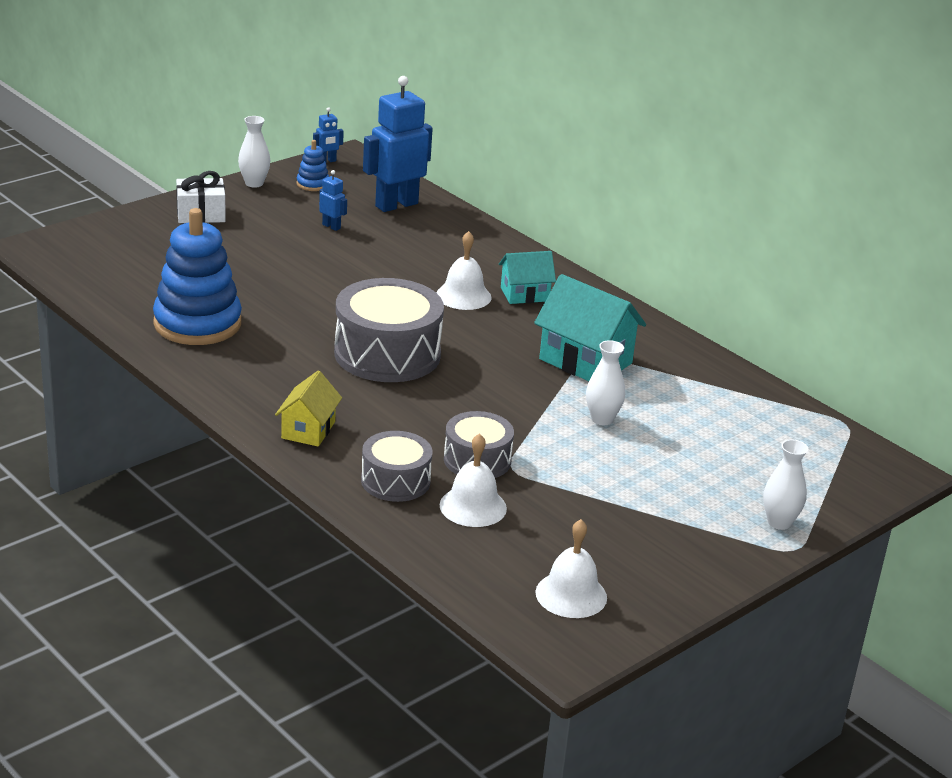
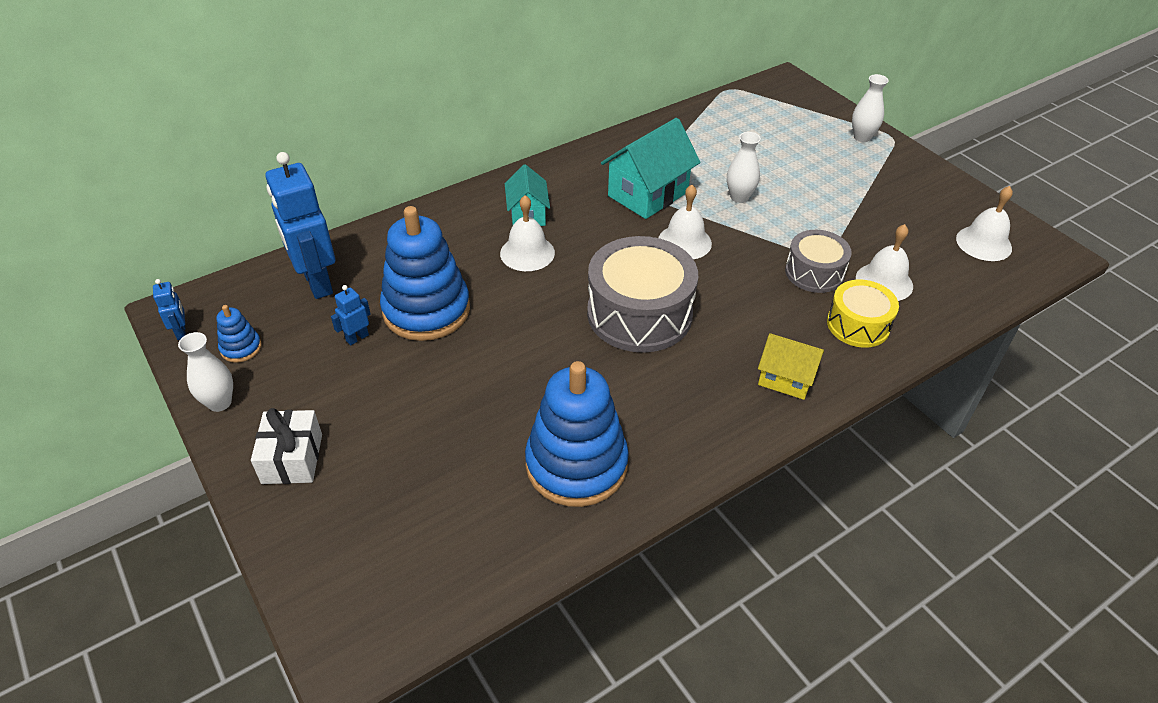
camera: 80 degrees left, 15 degrees up
(371, 252) = (426, 310): none -> blue stacking toy
(395, 481) = (858, 325): grey drum -> yellow drum
(507, 381) = (684, 242): none -> white bell

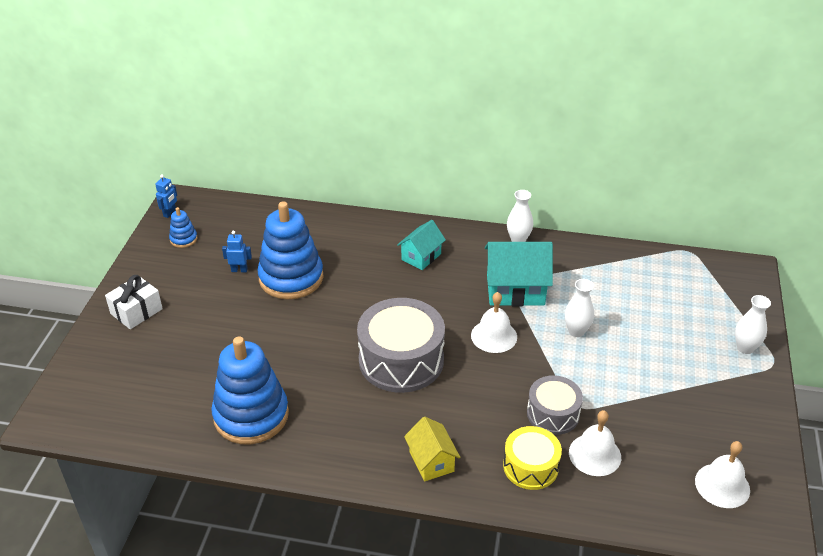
camera: 45 degrees right, 5 degrees down
(219, 402) = (142, 261): white vase -> white vase (518, 240)
(317, 283) = (259, 226): blue robot -> none
(527, 253) = (388, 280): white bell -> none

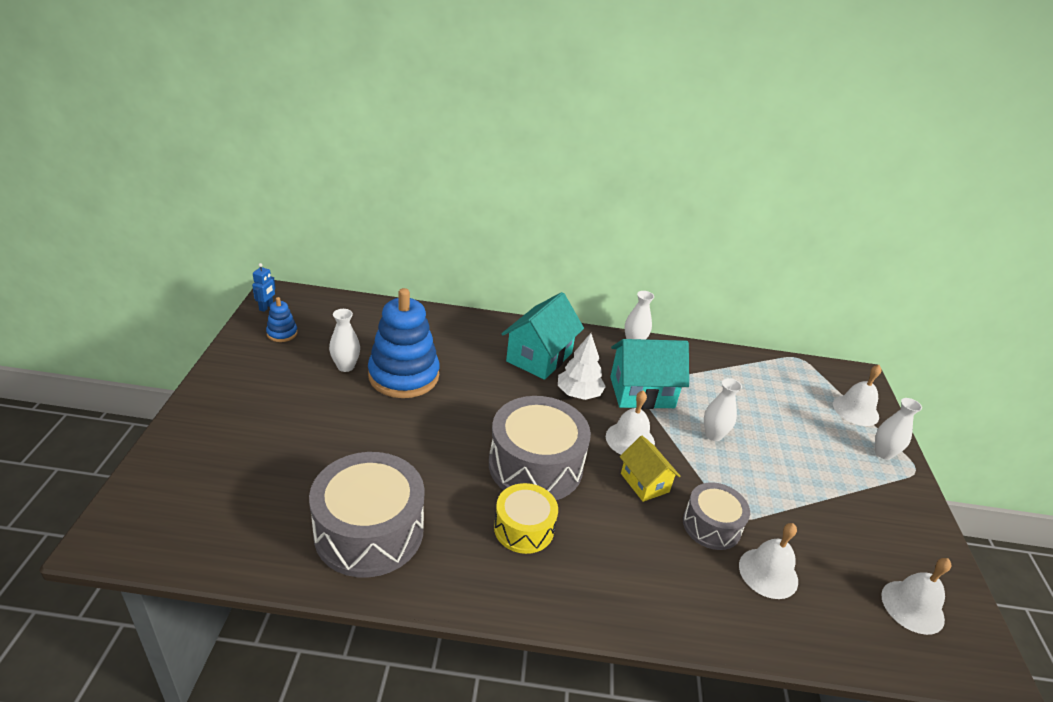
camera: 10 degrees left, 5 degrees down
(136, 311) = (227, 409): white gift -> none
(239, 270) = (346, 366): blue robot -> white vase
(251, 415) = (369, 531): blue stacking toy -> grey drum
(421, 257) = (539, 357): turquoise house -> turquoise house, size x1.65
(431, 461) = (589, 585): yellow house -> yellow house (644, 483)
(453, 292) = (579, 393): none -> white tree
(530, 466) = (702, 589): yellow drum -> yellow drum (524, 528)
(731, 305) = (855, 410): none -> white bell

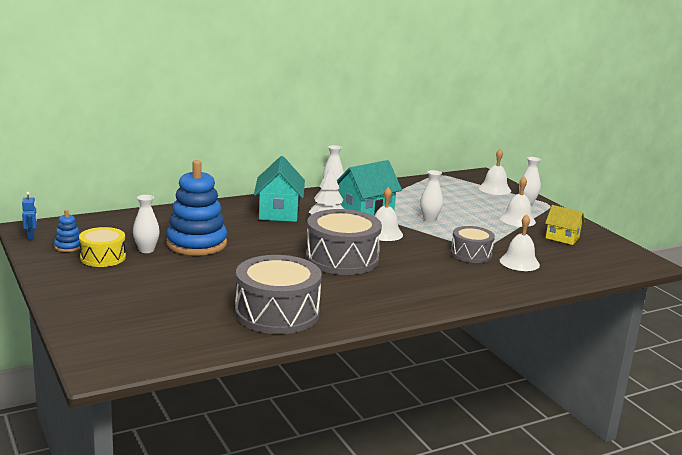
camera: 30 degrees left, 15 degrees down
(524, 528) = (369, 285): yellow drum -> yellow drum (103, 257)
(644, 483) = (415, 248): yellow house -> yellow house (562, 238)
(912, 606) = (598, 253): white bell -> white bell (517, 220)

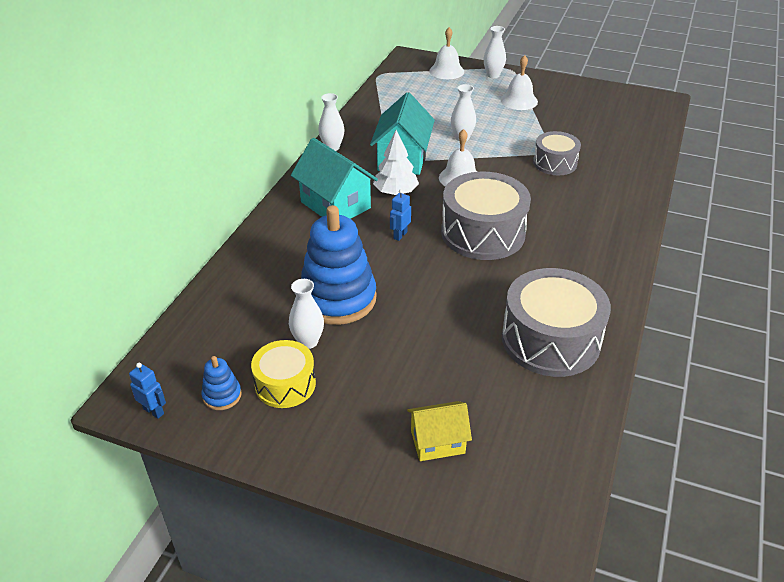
camera: 40 degrees left, 20 degrees up
(288, 238) = (400, 235): none -> blue robot
(519, 262) = (597, 152): white bell -> none
(562, 238) = (577, 105): yellow house -> yellow house (437, 442)

